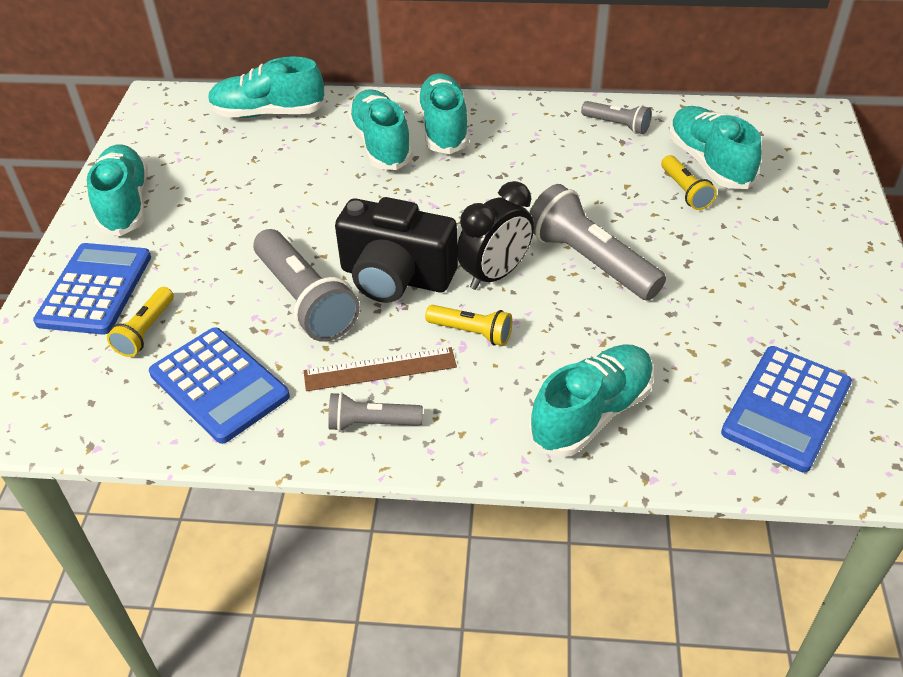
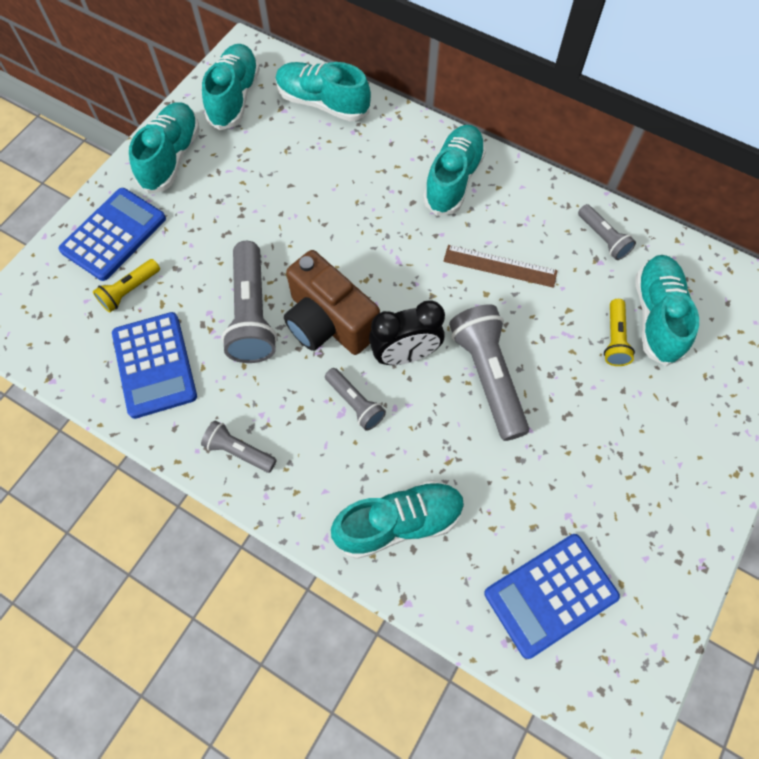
camera: 25 degrees right, 20 degrees up
(380, 369) = (270, 405): brown ruler -> brown ruler (500, 266)
(381, 145) = (393, 176): turquoise shoe -> turquoise shoe (234, 98)
(395, 277) = (329, 322): black camera -> brown camera
(471, 332) = (355, 403): yellow flashlight -> grey flashlight

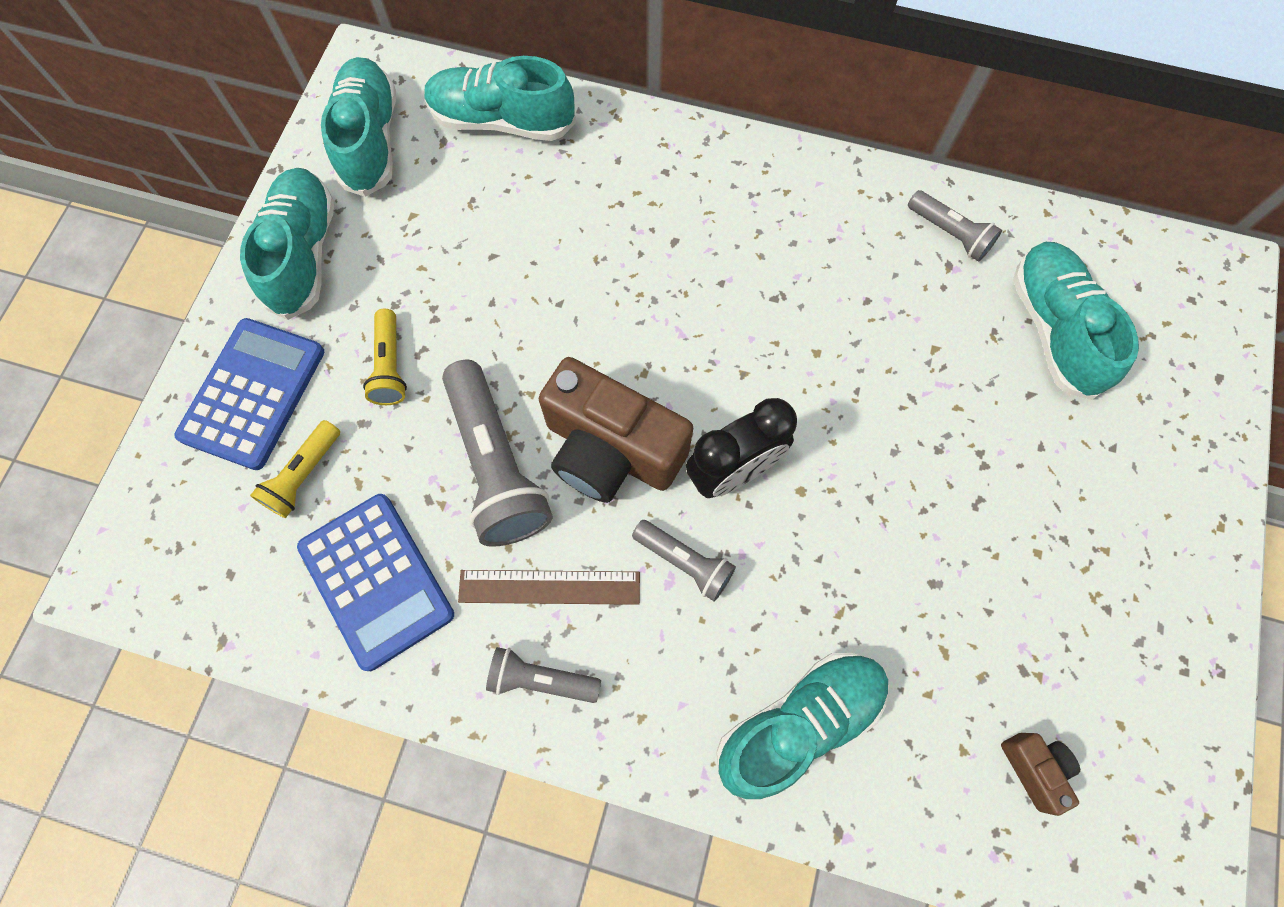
camera: 15 degrees left, 5 degrees up
(453, 179) = (721, 194): turquoise shoe -> none
(488, 376) = (856, 474): grey flashlight -> none
(500, 266) = (823, 307): brown ruler -> brown ruler (549, 587)
(550, 594) = (1034, 768): blue calculator -> brown camera
(614, 339) = (1008, 375): yellow flashlight -> yellow flashlight (390, 366)

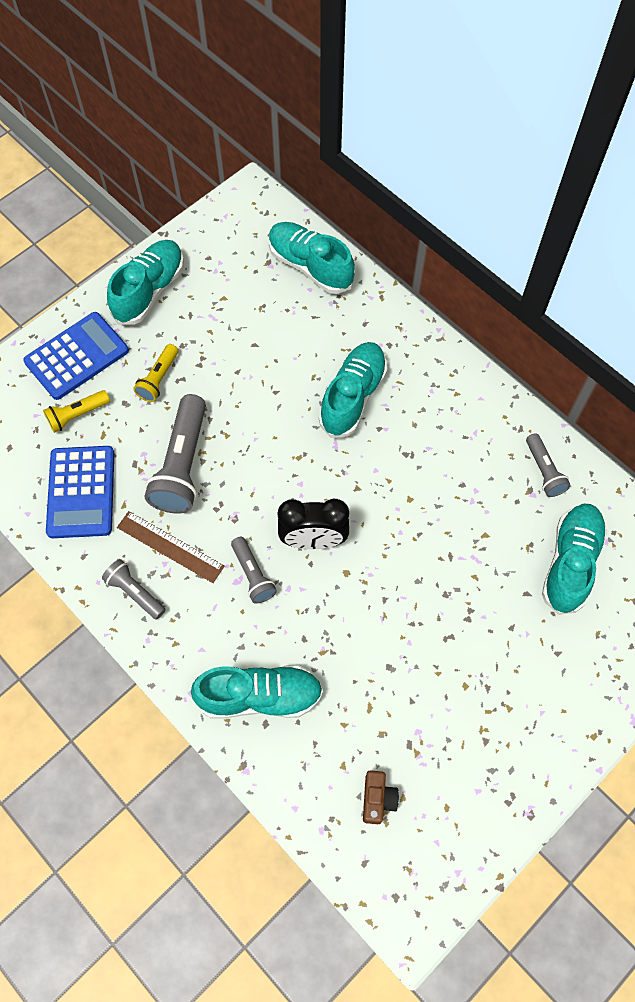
camera: 30 degrees right, 5 degrees down
(370, 140) = (226, 242): turquoise shoe -> turquoise shoe (353, 397)
(611, 450) = (251, 490): brown camera -> none

